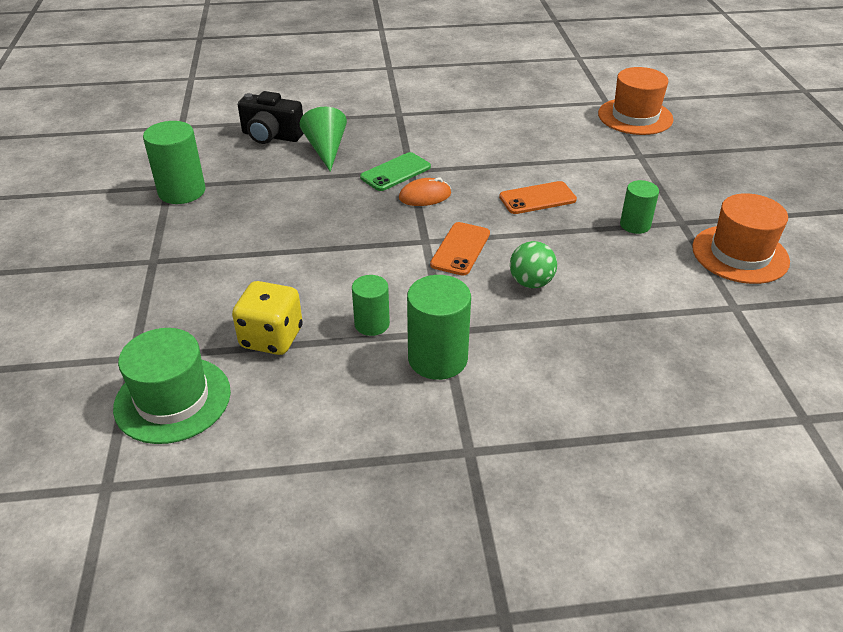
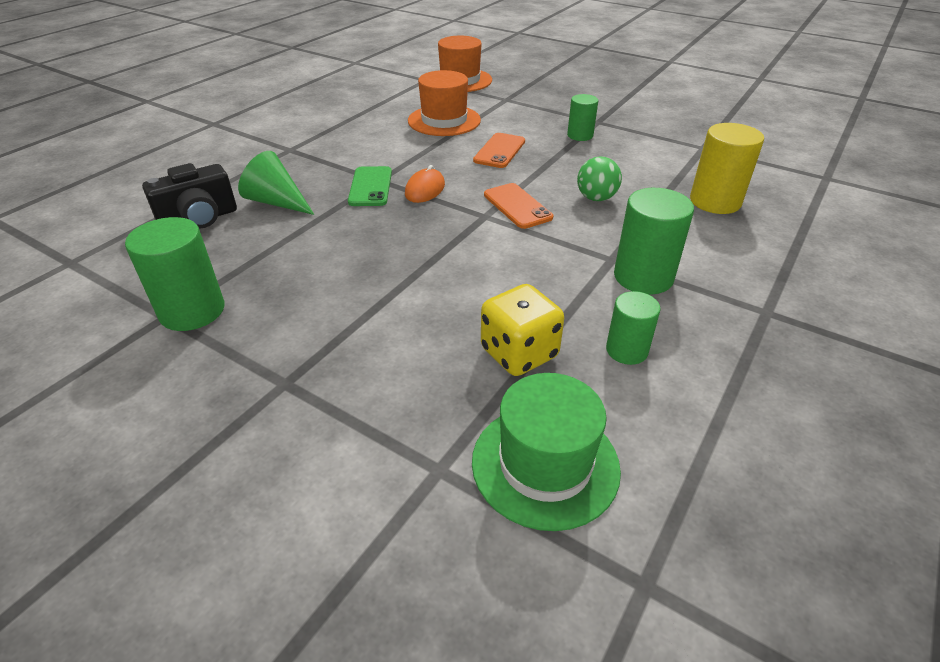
camera: 50 degrees left, 0 degrees up
(372, 324) = (563, 288): green cylinder -> green cylinder (626, 350)
(627, 354) = (715, 201): none -> yellow cylinder
(740, 254) = (653, 122): orange hat -> orange hat (444, 120)

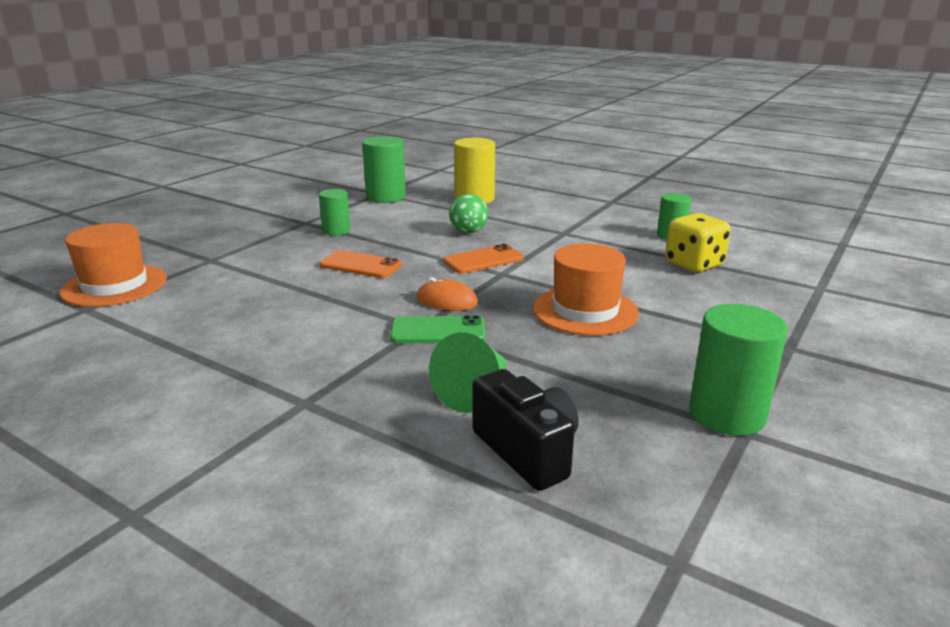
camera: 90 degrees left, 15 degrees down
(444, 120) = (257, 294): orange hat -> orange hat (585, 311)
(545, 464) = (788, 260): green hat -> none
(643, 277) = (585, 226): green cylinder -> green cylinder (386, 197)

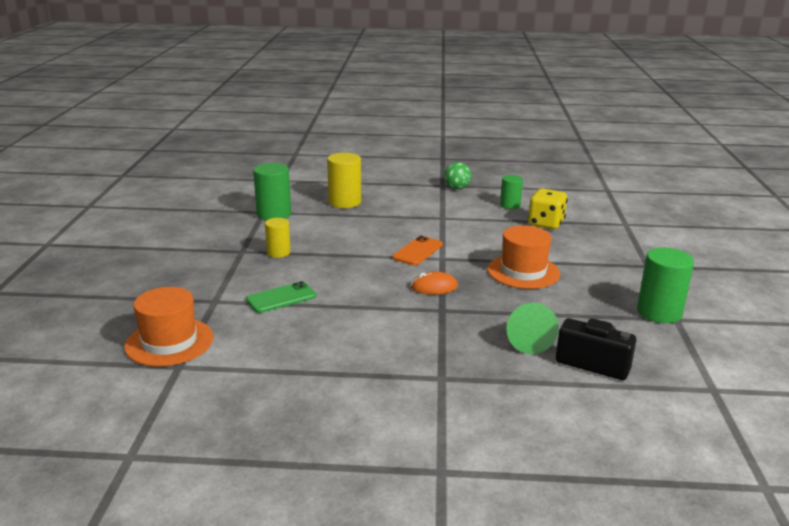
camera: 30 degrees left, 0 degrees up
(336, 231) = (278, 252): green cylinder -> yellow cylinder
(360, 265) = (339, 276): orange phone -> none
(438, 331) = (456, 309): green phone -> green phone (281, 298)
(468, 232) = (378, 231): green ball -> green ball (457, 188)

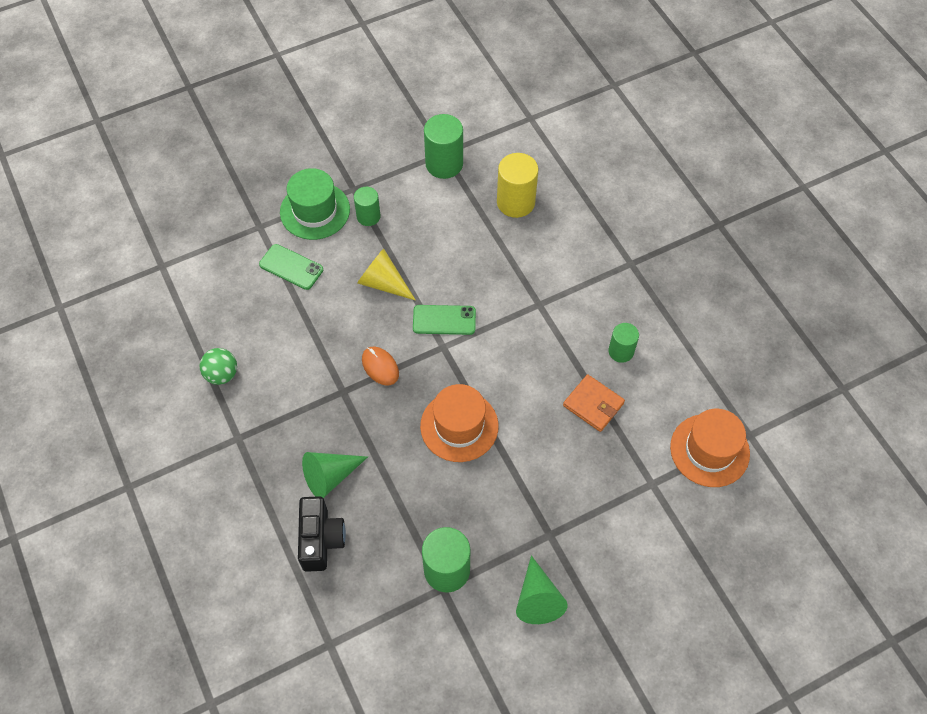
camera: 60 degrees right, 35 degrees up
(169, 342) = (187, 239): orange hat -> orange hat (709, 450)
(238, 272) = (315, 211): none -> green hat
(278, 252) = (368, 216): yellow cylinder -> green cylinder
(352, 264) = (383, 283): none -> yellow cone
(417, 251) = (444, 320): orange phone -> green phone
(457, 188) = (632, 280): green ball -> green ball (222, 374)
(546, 224) = (593, 404): yellow dice -> orange wallet
(703, 284) = (537, 598): none -> green cone

